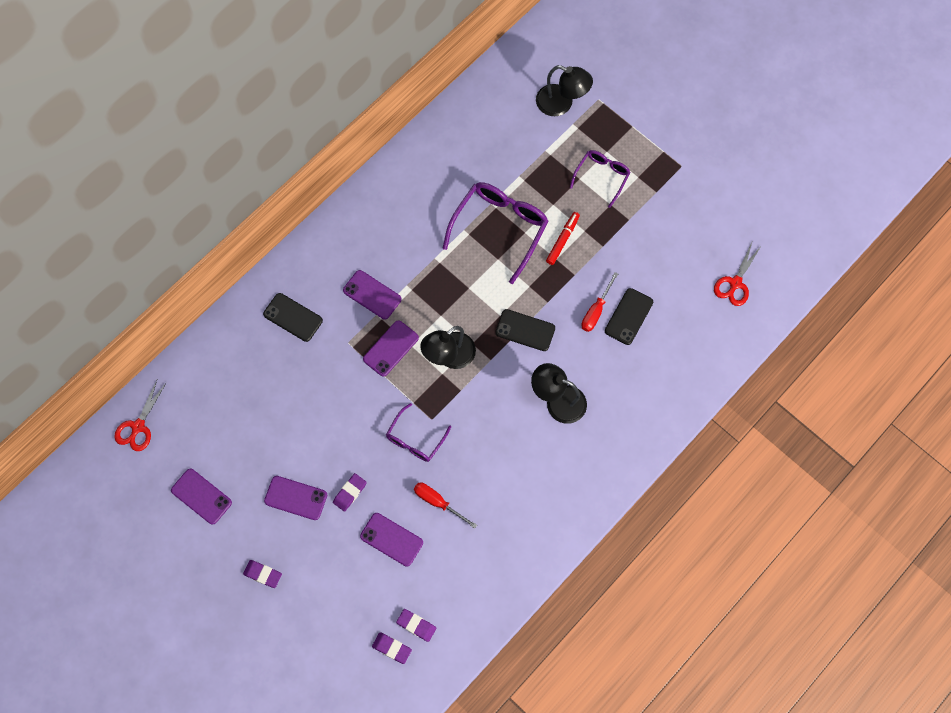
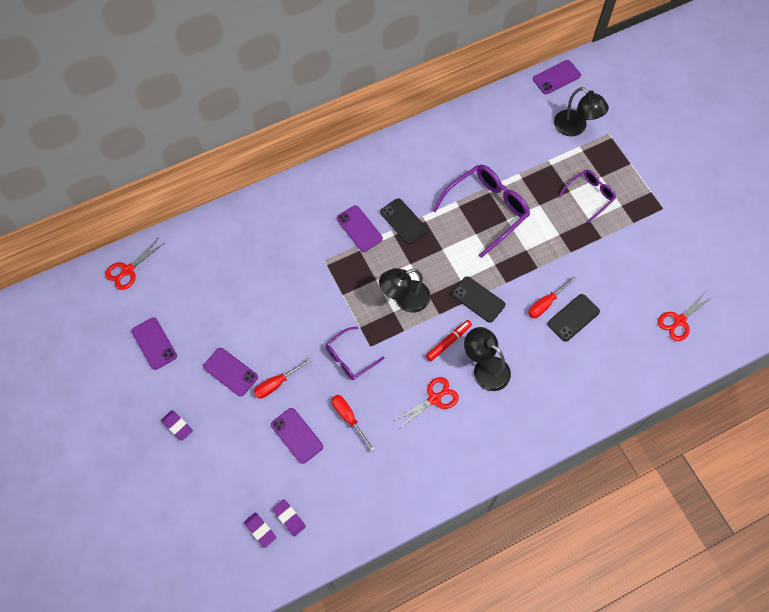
camera: 20 degrees right, 5 degrees down
(293, 317) = (287, 225): black phone -> black phone (403, 221)
(350, 493) = (277, 383): purple eraser -> red screwdriver
(391, 348) = (358, 276): purple phone -> purple phone (556, 77)
(518, 451) = (434, 399): none -> red scissors
(562, 240) = (537, 236): red marker -> red marker (448, 342)

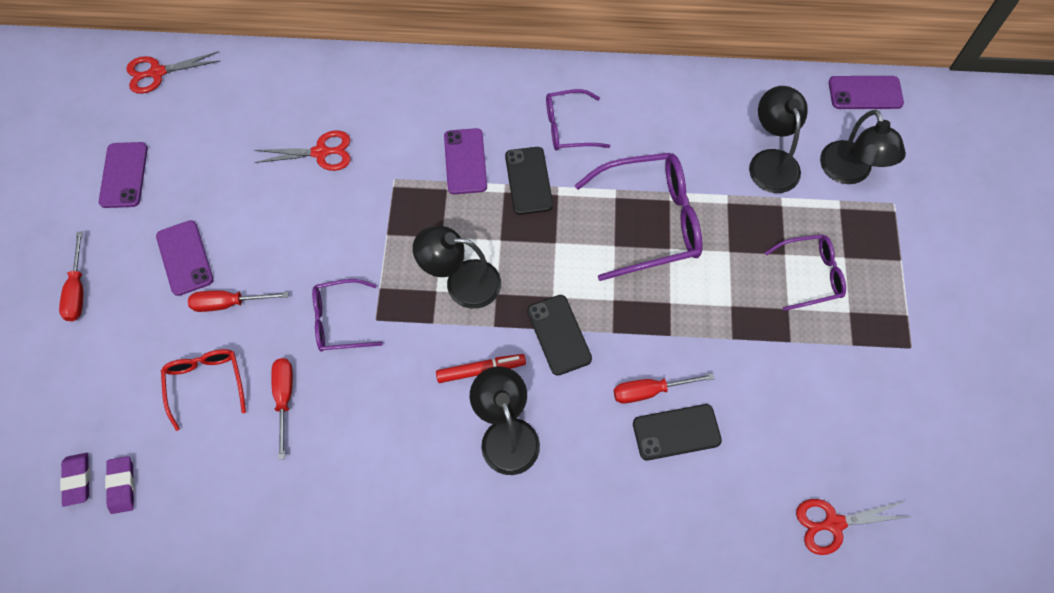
camera: 30 degrees right, 0 degrees up
(177, 426) = (78, 290): purple eraser -> red screwdriver
(297, 435) = (206, 384): purple phone -> red glasses
(405, 178) = (568, 127): none -> purple glasses
(434, 399) = (411, 436): red scissors -> red scissors (321, 152)
(530, 142) = (771, 161): none -> black lamp

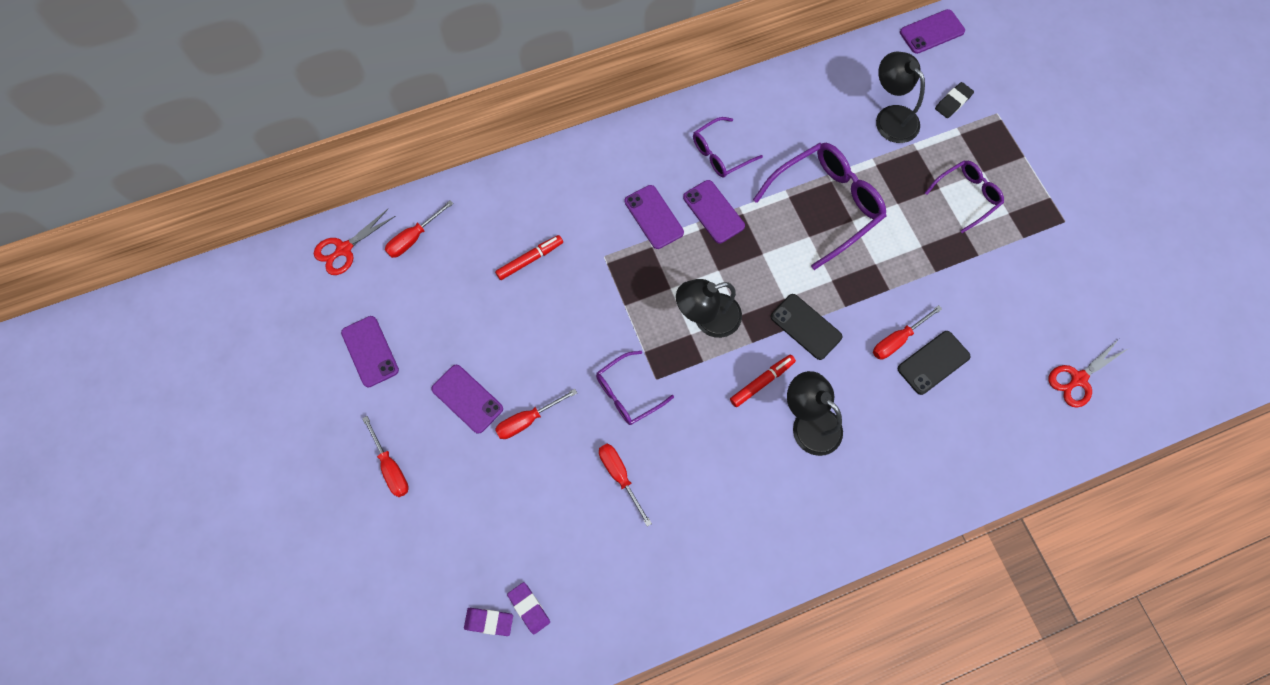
camera: 25 degrees left, 5 degrees up
(77, 480) = (489, 621): purple eraser -> purple eraser turned 45 degrees counterclockwise
(206, 384) = (548, 494): red glasses -> none
(226, 88) = (414, 238): none -> red screwdriver
(321, 152) = (530, 259): red scissors -> red marker
(528, 181) = (713, 212): black phone -> purple phone
(849, 172) = (953, 102): black lamp -> black eraser

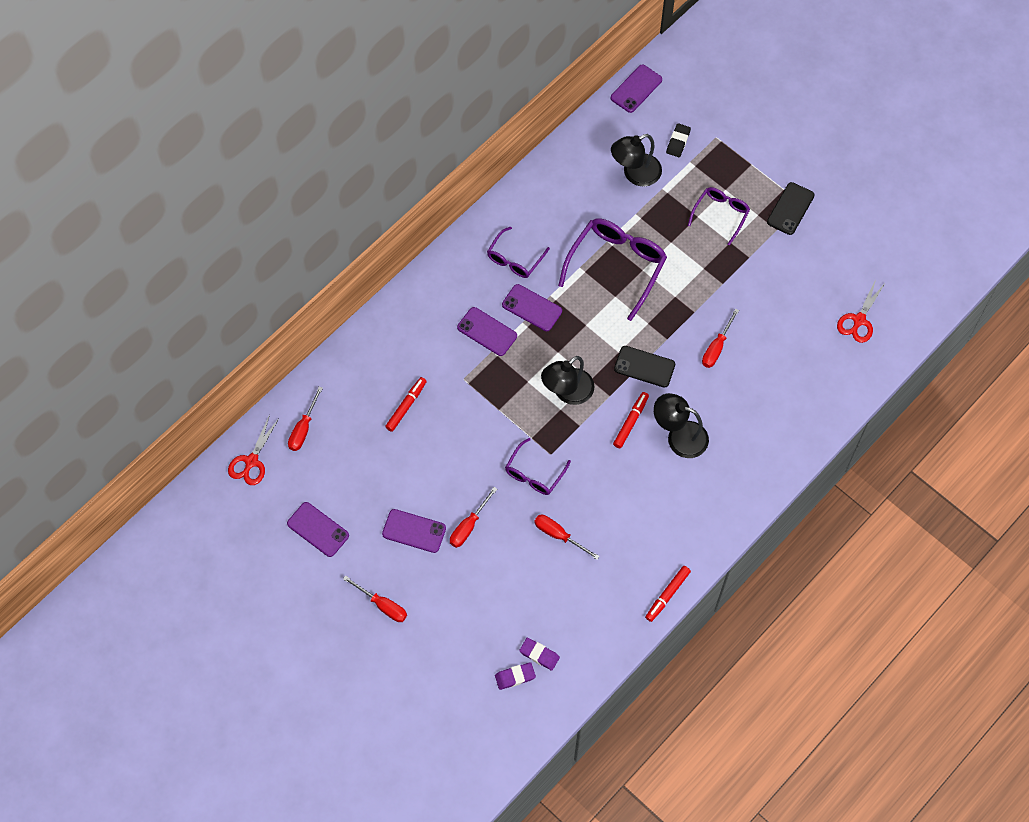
camera: 25 degrees left, 5 degrees down
(709, 606) = (667, 595): none -> red marker
(891, 117) = (635, 174): black lamp -> black lamp turned 60 degrees counterclockwise
(933, 362) = (750, 353): black phone -> black phone (790, 209)

